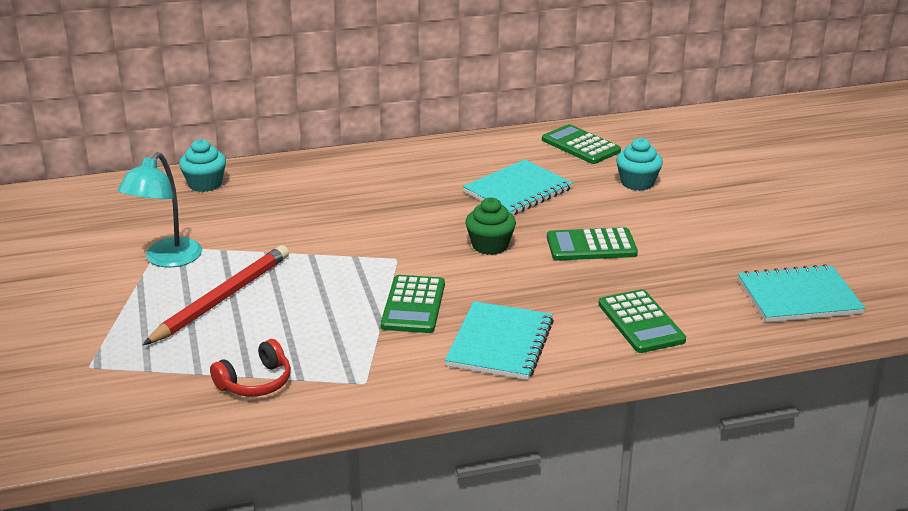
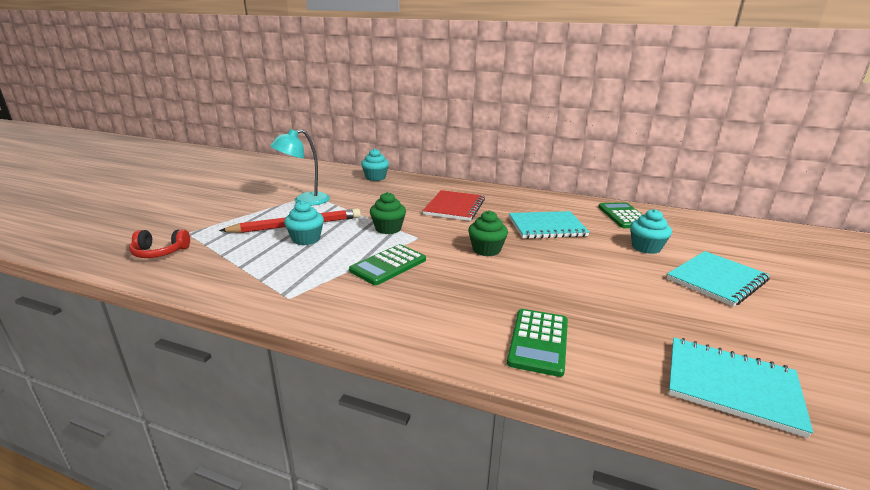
camera: 35 degrees right, 5 degrees down
(255, 382) = (237, 271): red headphones -> red headphones (160, 252)
(267, 312) = (306, 239): none -> turquoise cupcake
(345, 260) = (388, 229): none -> green cupcake
(381, 198) = (454, 207): none -> red notebook
(500, 343) = (408, 310): turquoise notebook -> turquoise notebook (717, 280)
(591, 246) = (561, 273): green calculator -> none

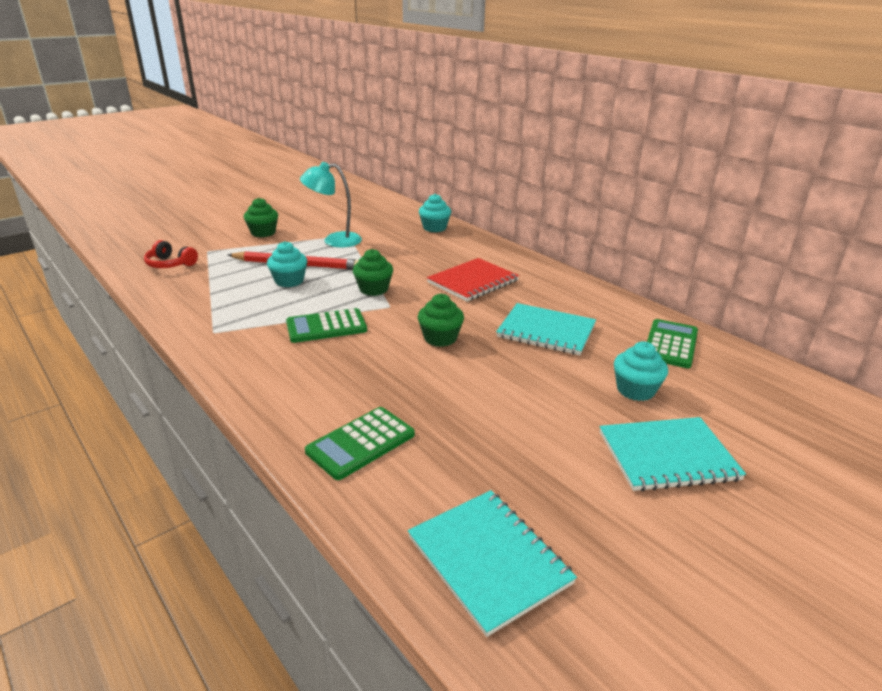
camera: 30 degrees right, 5 degrees up
(227, 207) = (263, 233): none -> green cupcake

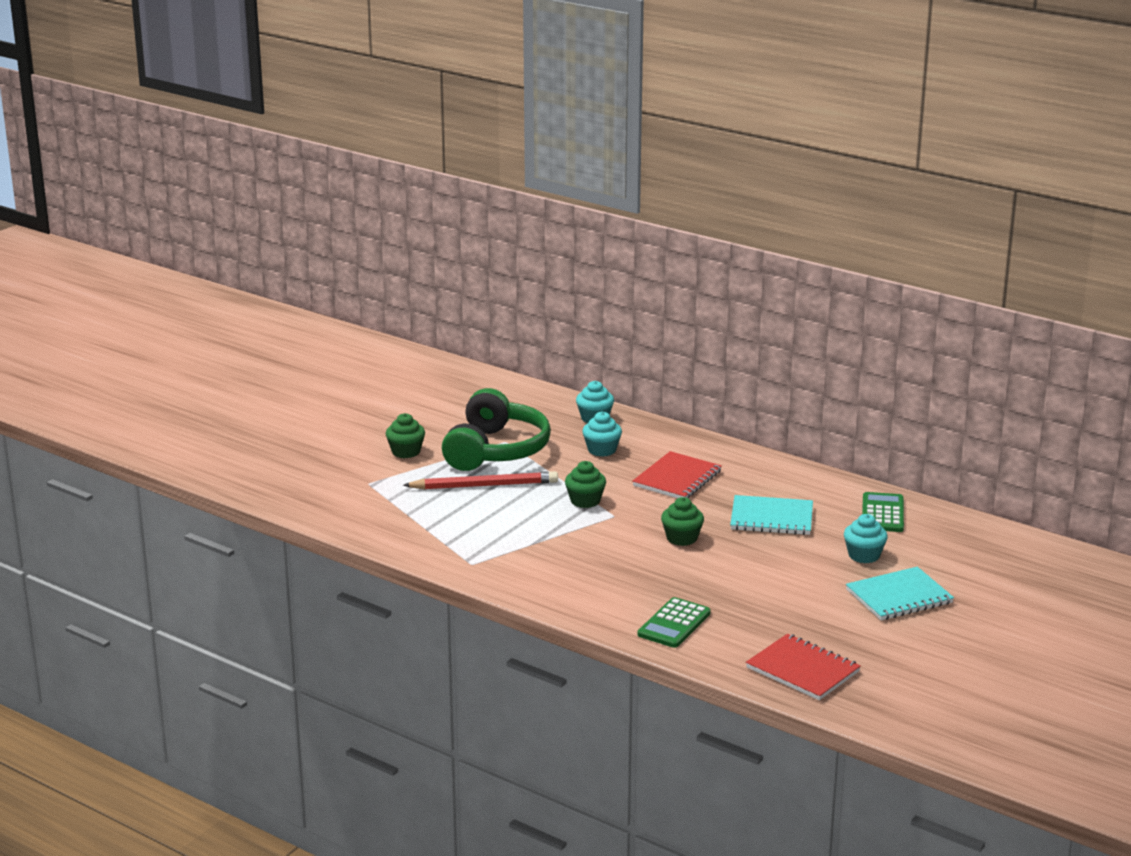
camera: 15 degrees left, 5 degrees down
(170, 264) = (347, 504): red headphones -> none
(289, 281) = (493, 504): turquoise cupcake -> turquoise cupcake (602, 450)
(326, 327) = (571, 543): green calculator -> none
(334, 240) = (496, 450): turquoise lamp -> green headphones
(489, 560) = (802, 670): turquoise notebook -> red notebook

